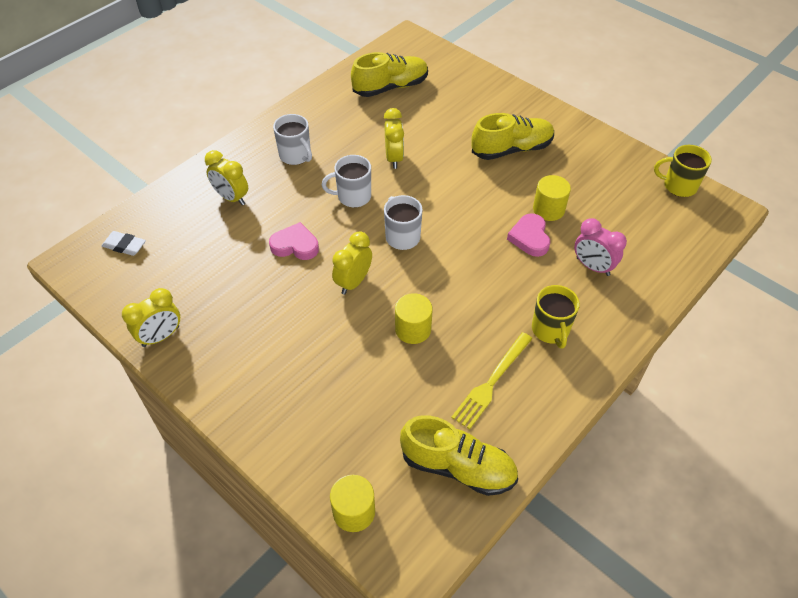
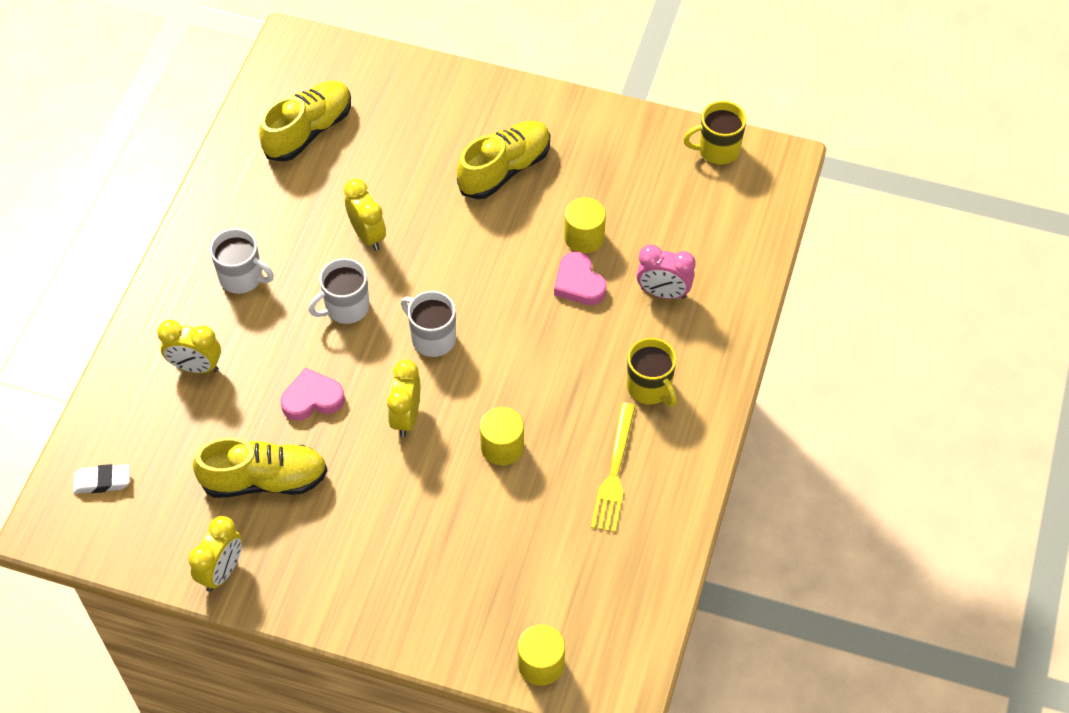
camera: 25 degrees left, 5 degrees up
(458, 467) = (622, 575): yellow shoe -> yellow shoe (265, 480)

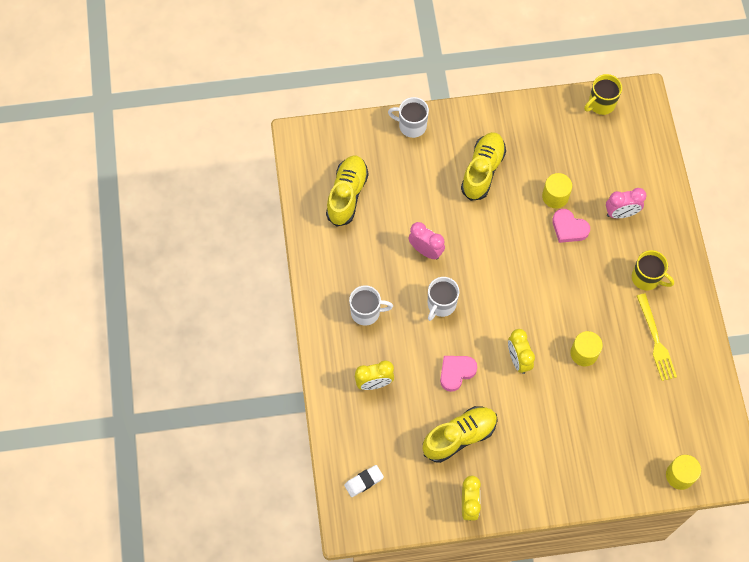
camera: 25 degrees left, 10 degrees up
(367, 235) = (426, 251): yellow clock -> pink clock
(432, 338) = (504, 302): white mug -> white mug (411, 126)

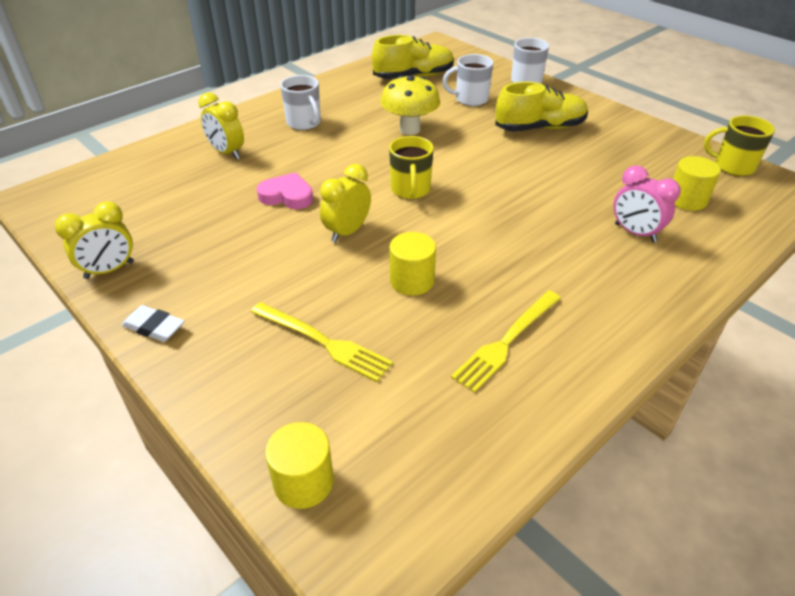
camera: 55 degrees right, 25 degrees down
(364, 481) = (98, 187): white eraser -> white eraser (154, 327)
(426, 251) = (409, 129): pink clock -> yellow mushroom
(441, 304) = (360, 158): white mug -> white mug (470, 99)
(459, 436) = (203, 228): yellow shoe -> none
(555, 196) = (581, 179): yellow cylinder -> yellow cylinder (687, 200)
(569, 228) = (559, 203): pink heart -> none
(602, 423) = (323, 342): none -> yellow fork
(646, 278) = (584, 291): yellow mug -> yellow mug (410, 190)

